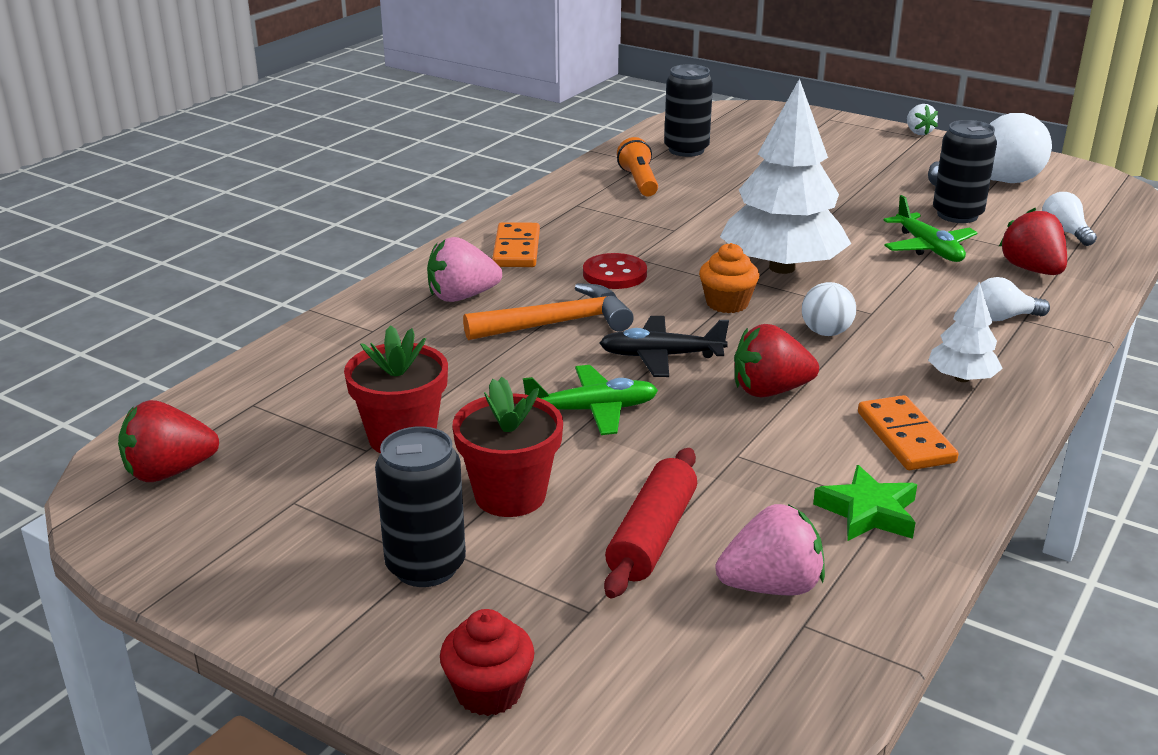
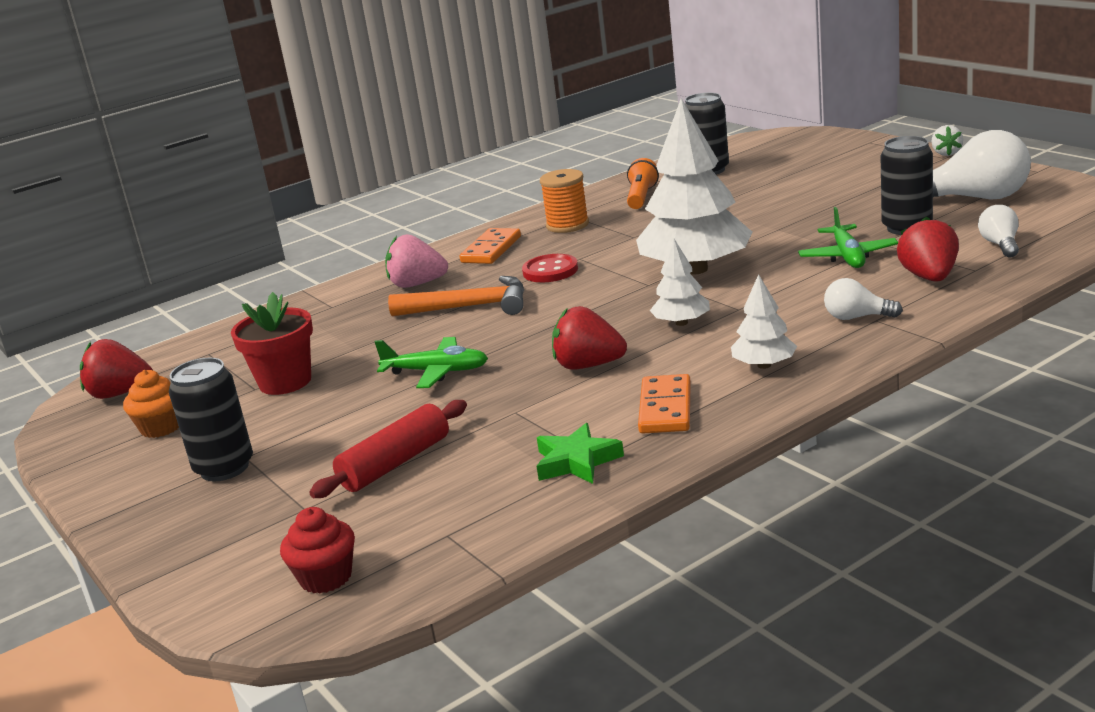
camera: 25 degrees right, 5 degrees down
(489, 692) = (192, 551): red cupcake -> red cupcake (326, 577)
(510, 495) = (322, 427): red flower pot -> none
(582, 216) = (567, 225): none -> orange spool
(660, 356) = (526, 335): black plane -> none
(727, 303) = (620, 296): orange cupcake -> orange cupcake (161, 427)
(771, 586) = (448, 506): pink strawberry -> none
(826, 332) = (681, 323): white ball -> white tree

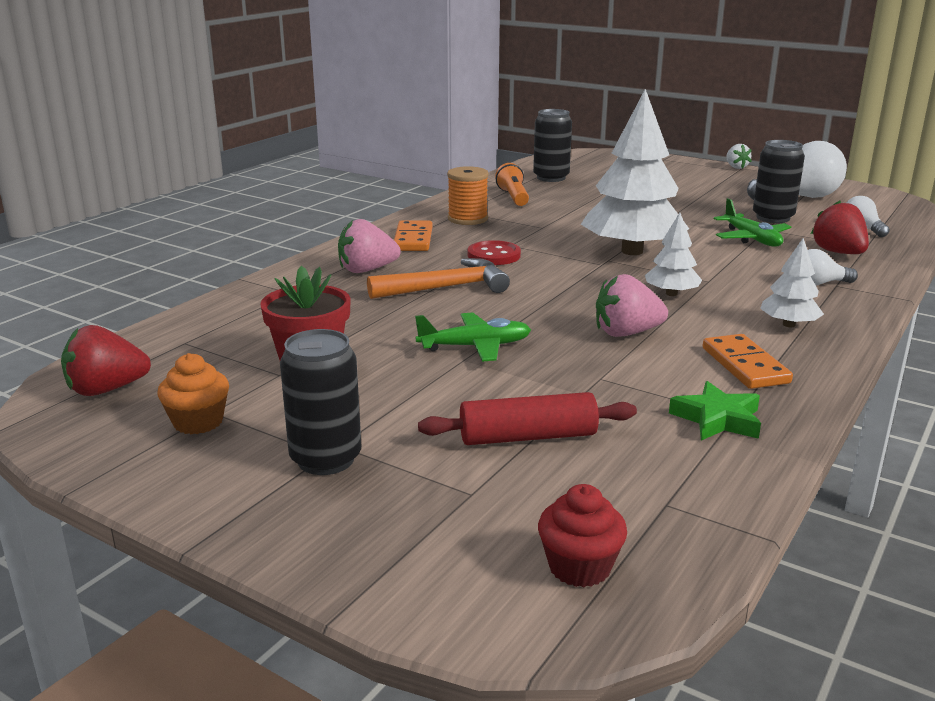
camera: 25 degrees left, 0 degrees up
(395, 463) = (528, 437): red rolling pin -> red rolling pin turned 60 degrees clockwise
(588, 366) = (626, 333): red strawberry -> pink strawberry

